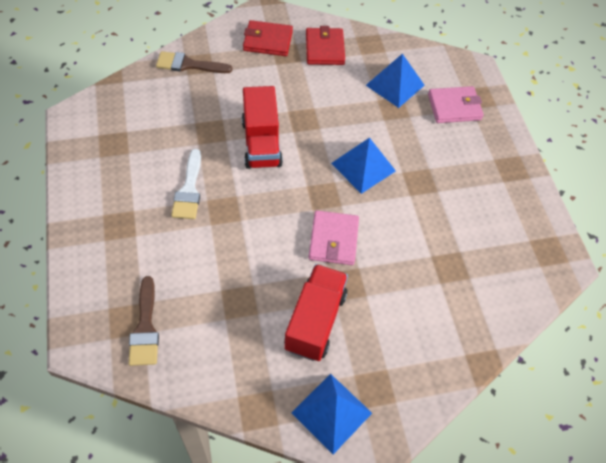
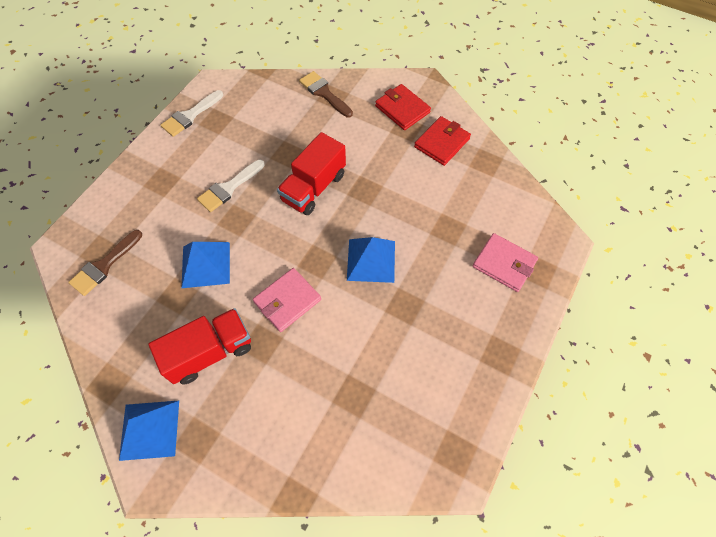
camera: 45 degrees right, 5 degrees up
(83, 154) = (190, 116): none -> white brush
(395, 85) = (470, 210): blue pyramid -> blue pyramid (205, 264)

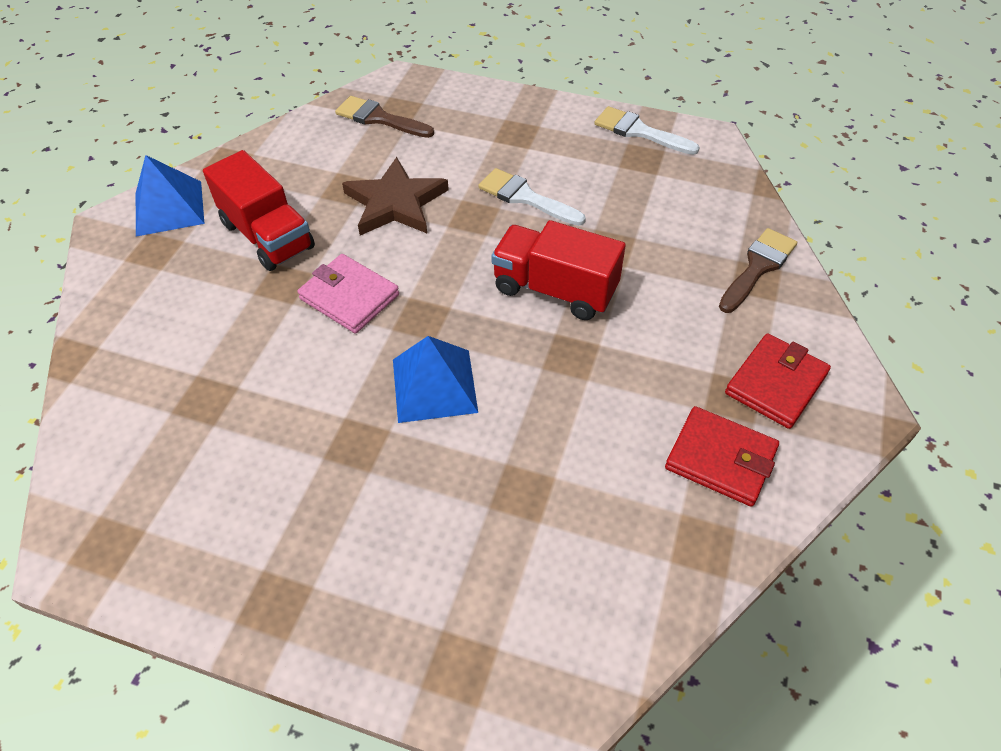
camera: 80 degrees right, 10 degrees down
(205, 264) = (395, 203): blue pyramid -> brown star
(504, 264) = (463, 597): pink wallet -> none

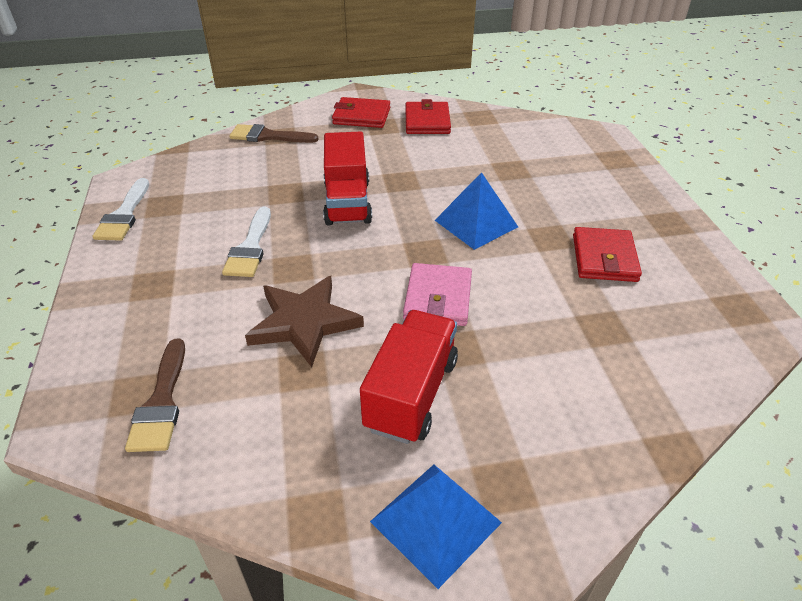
camera: 120 degrees left, 10 degrees down
(282, 472) = (604, 258): none -> red wallet

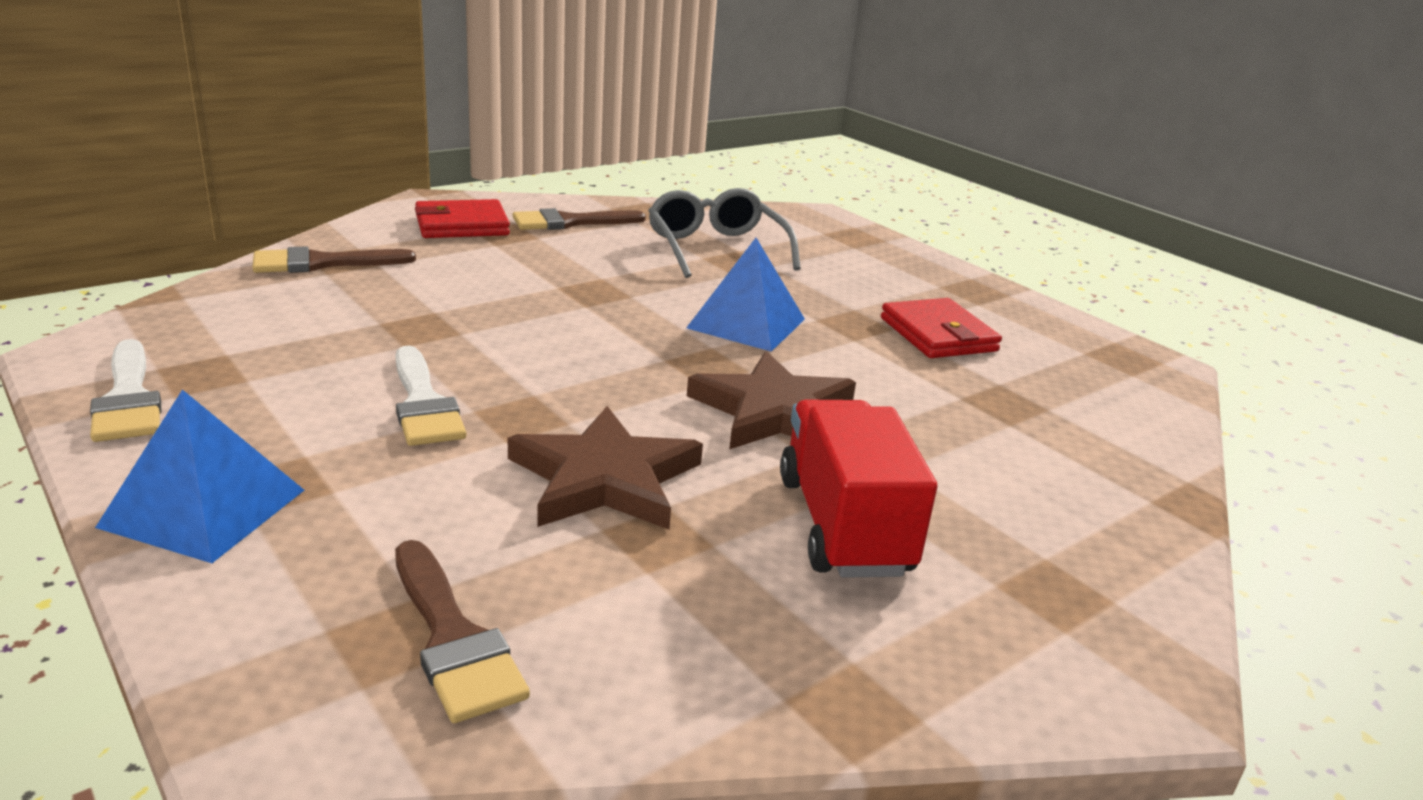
camera: 30 degrees left, 15 degrees down
(347, 202) = (536, 326): red truck -> none
(427, 121) = (570, 222): red wallet -> brown brush
(435, 522) = (1014, 658): blue pyramid -> blue pyramid (203, 508)
(438, 298) = (774, 412): pink wallet -> brown star
(505, 156) = (716, 248): none -> grey glasses

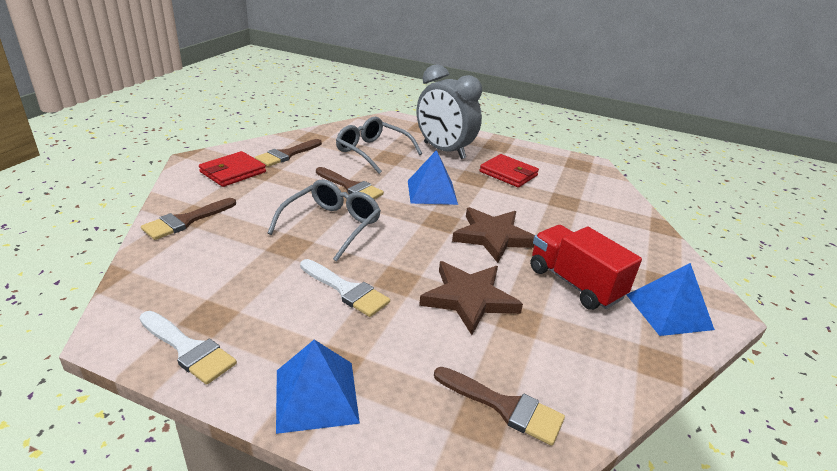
camera: 30 degrees left, 5 degrees up
(515, 321) = (331, 225): none -> grey glasses
(615, 283) = (351, 187): none -> brown brush
(852, 275) = (444, 151): none -> grey clock
(999, 639) = (668, 311): none -> blue pyramid

